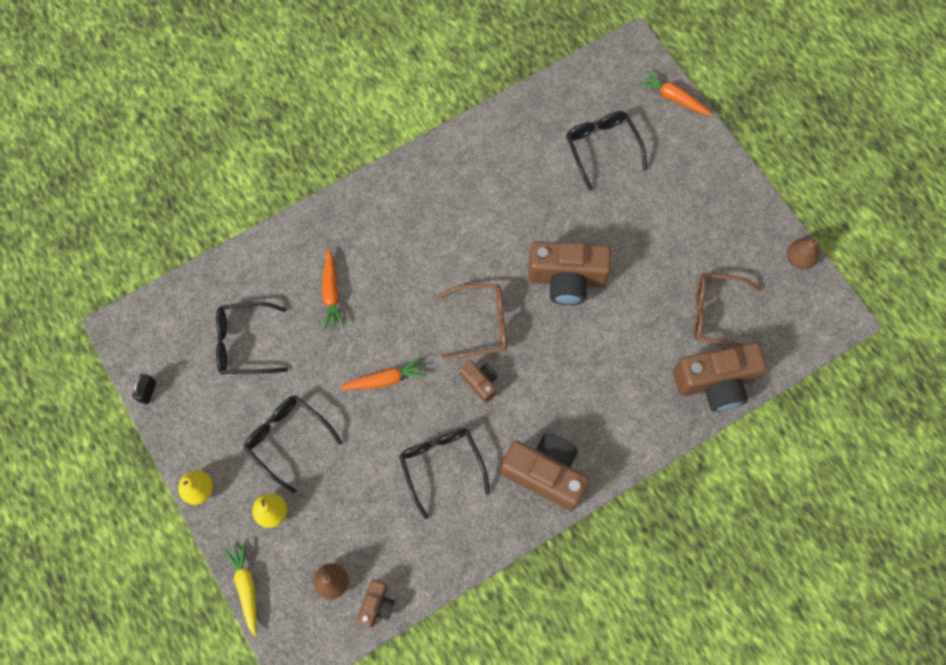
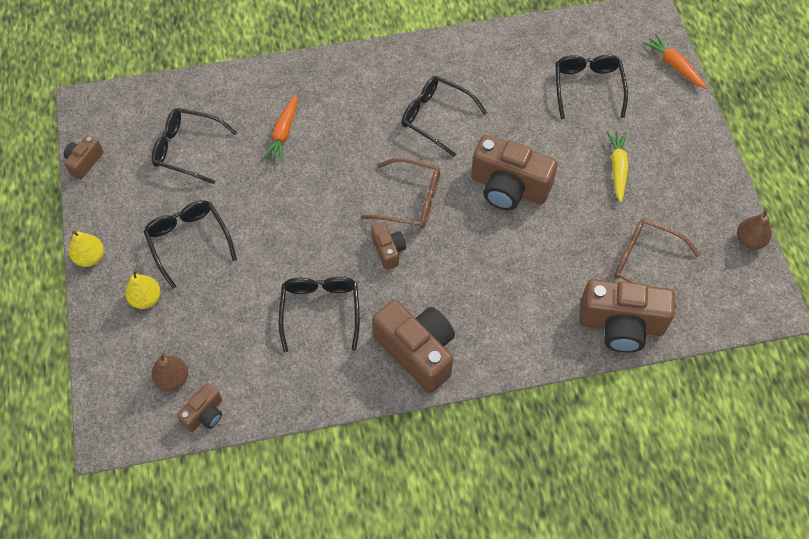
camera: 20 degrees right, 10 degrees down
(148, 392) = (84, 162): black padlock -> brown camera
(246, 587) = (92, 355): yellow carrot -> yellow carrot (617, 168)
(385, 379) = (300, 219): orange carrot -> none
(472, 228) = (436, 118): none -> black glasses

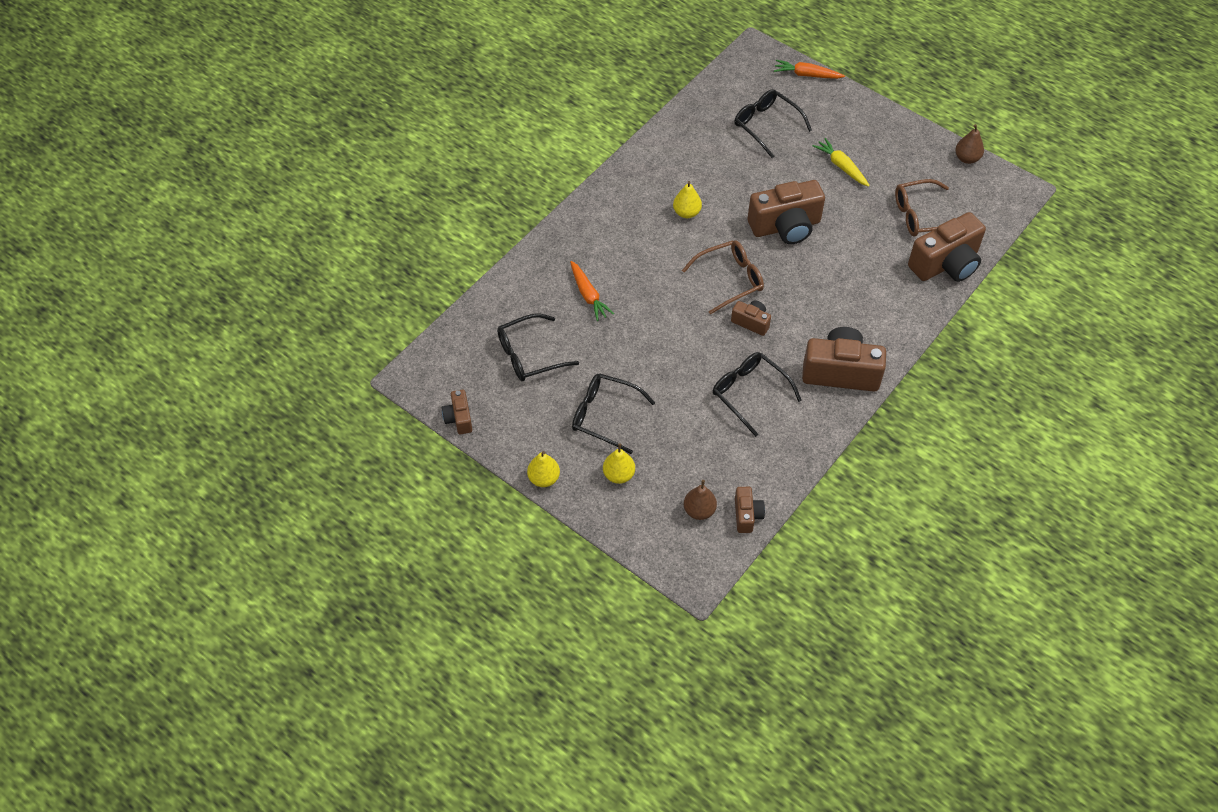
camera: 40 degrees left, 5 degrees down
(436, 118) = (686, 212): black glasses -> yellow pear

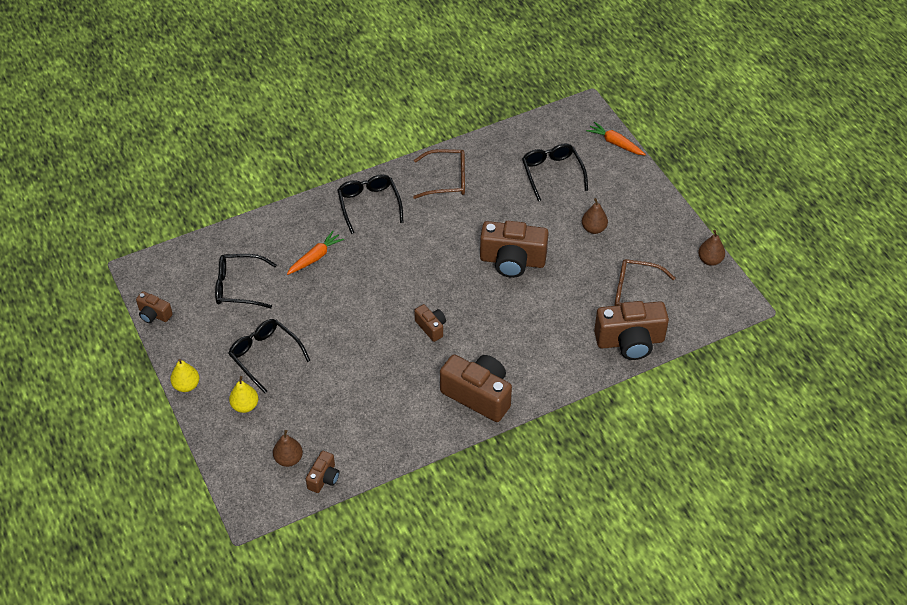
camera: 25 degrees right, 5 degrees down
(459, 418) = (154, 314): brown camera -> brown camera turned 75 degrees counterclockwise
(588, 295) = (315, 257): orange carrot -> orange carrot turned 135 degrees counterclockwise
(686, 212) = (437, 220): yellow pear -> none
(729, 280) = (436, 287): brown glasses -> brown glasses (446, 180)
(750, 394) = (391, 383): black glasses -> black glasses (369, 205)
(841, 166) = (593, 228): yellow carrot -> brown pear

